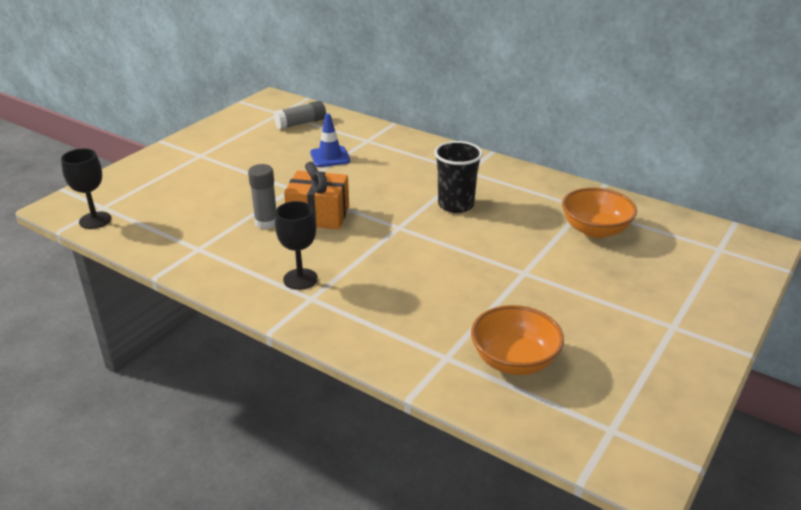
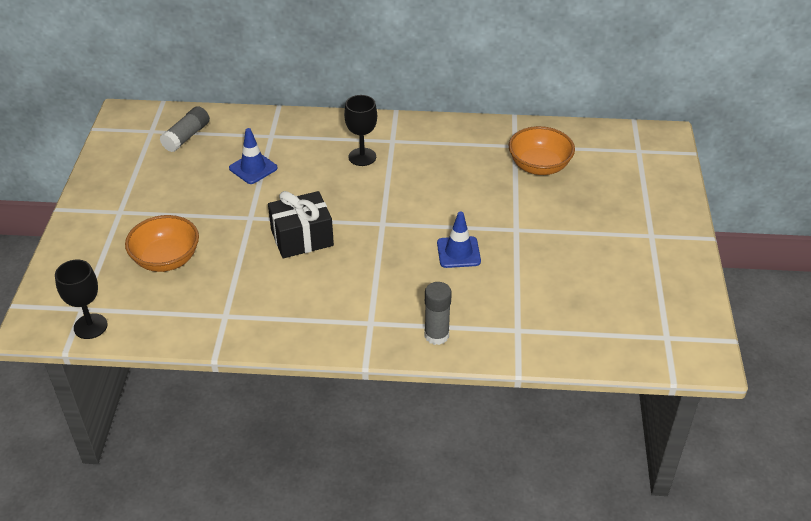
camera: 30 degrees left, 10 degrees up
(266, 222) = (261, 264): grey glue stick -> grey glue stick (436, 335)
(300, 279) = (345, 309): black goblet -> black goblet (362, 157)
(318, 215) = (302, 238): orange gift -> black gift
(448, 272) = (458, 252): none -> blue traffic cone
(456, 205) = (411, 182): black cup -> none
(514, 360) = (566, 311): orange bowl -> orange bowl (166, 259)

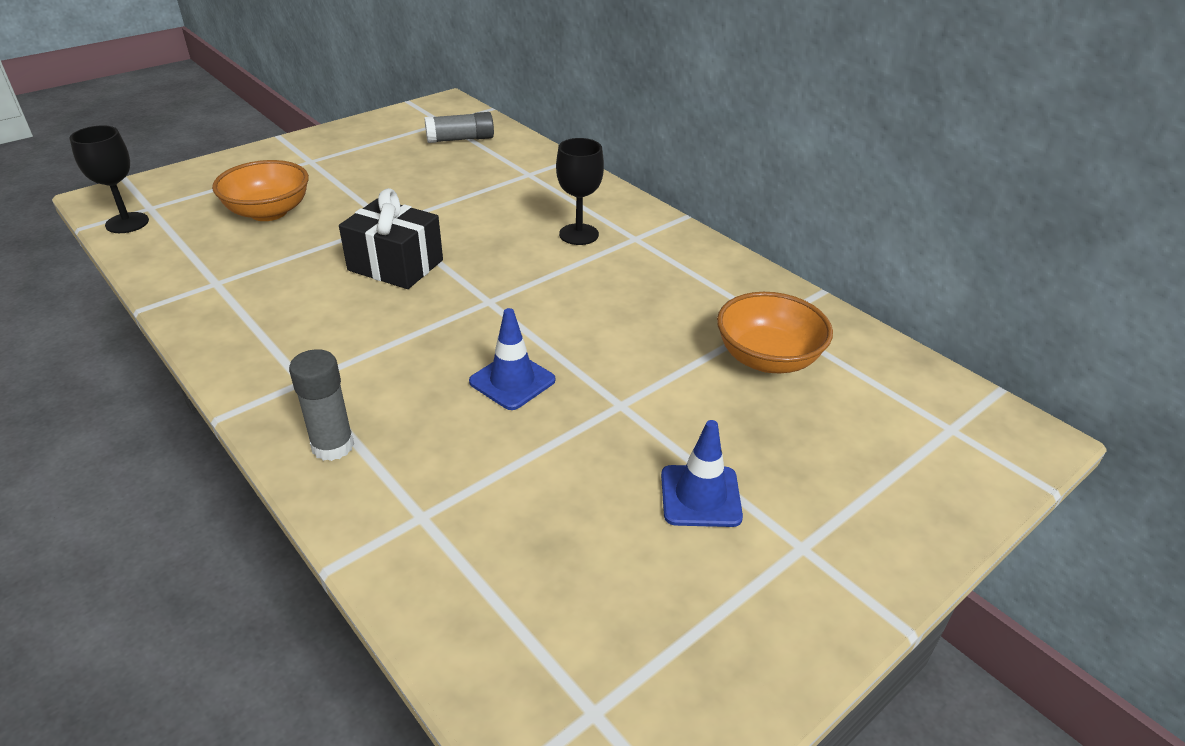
camera: 45 degrees right, 5 degrees down
(253, 168) = (466, 188): blue traffic cone -> blue traffic cone (700, 496)

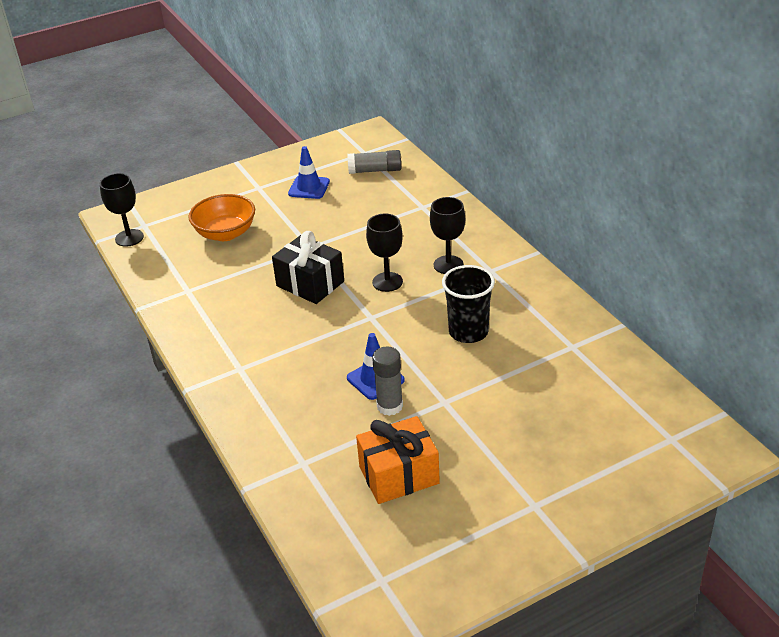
camera: 15 degrees right, 0 degrees up
(333, 446) = (255, 414): grey glue stick -> grey glue stick (390, 406)
(502, 257) = (387, 282): none -> black goblet
(580, 520) = (399, 475): none -> orange gift
(628, 311) = (468, 332): none -> black cup
(700, 496) = (479, 468): blue traffic cone -> blue traffic cone (309, 188)
(767, 358) = (558, 376): orange bowl -> none

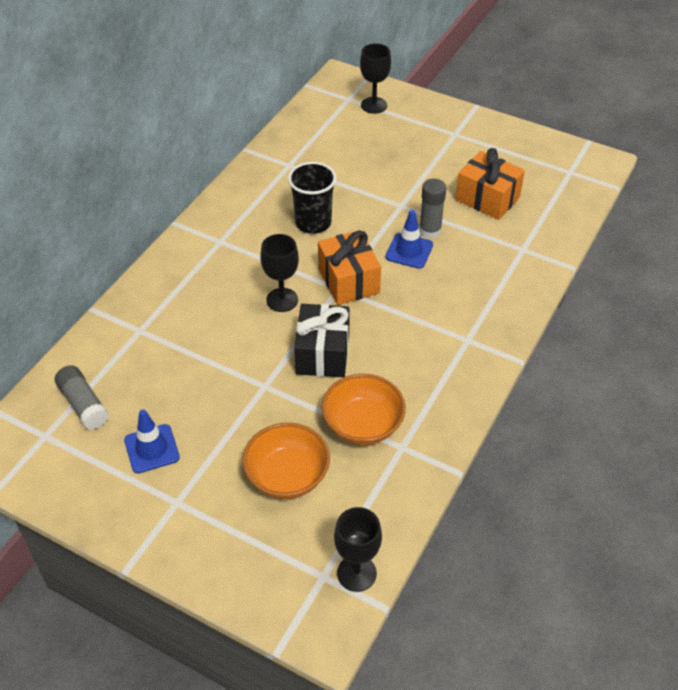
camera: 125 degrees left, 10 degrees up
(226, 279) = (363, 425): none -> orange bowl
(374, 326) = (348, 281): none -> orange gift
(448, 265) = (229, 270): black goblet -> black goblet (374, 105)

